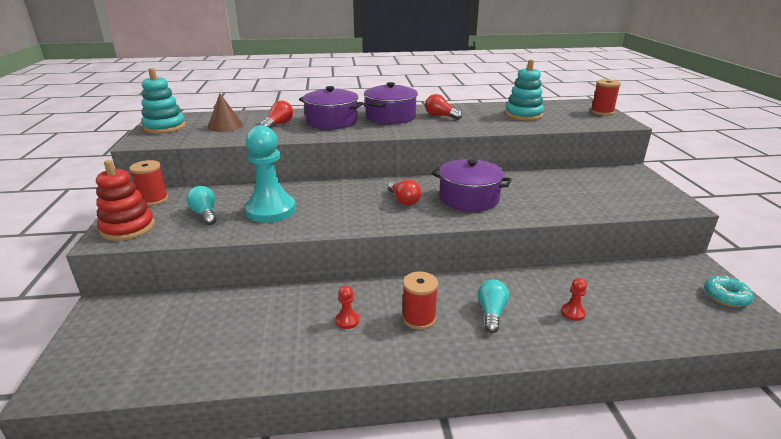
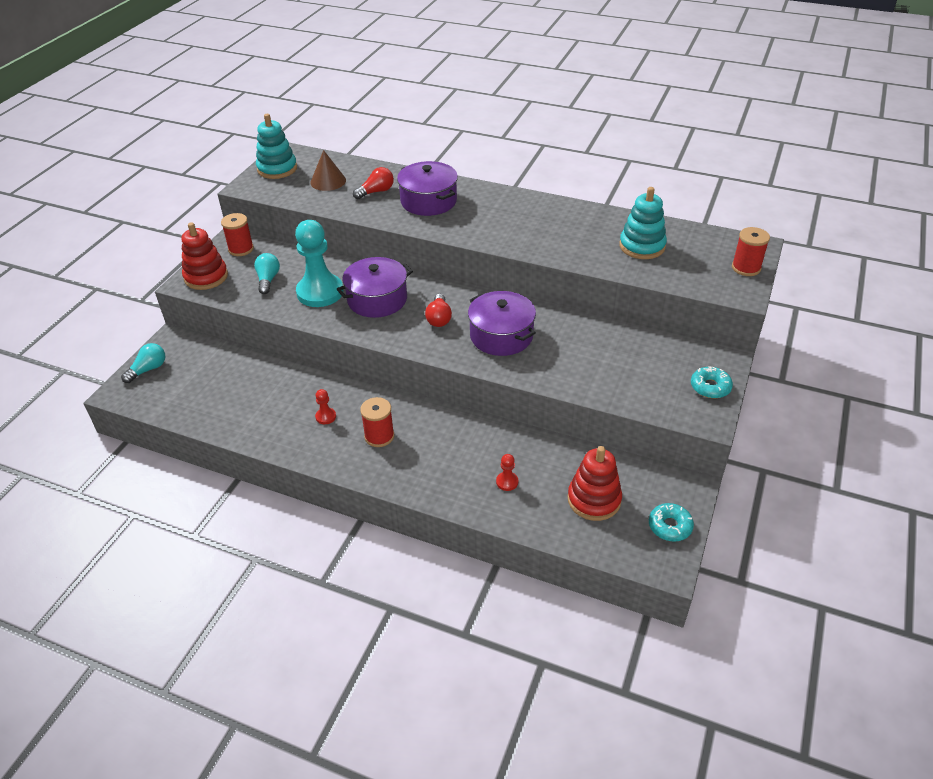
camera: 30 degrees right, 15 degrees up
(390, 117) = (493, 209): purple pot -> purple pot (377, 299)
(440, 116) = (547, 222): red light bulb -> none
(491, 313) = (439, 455): turquoise light bulb -> turquoise light bulb (148, 369)
(652, 188) = (710, 387): none -> turquoise donut
(652, 299) = (594, 500): none -> red stacking toy

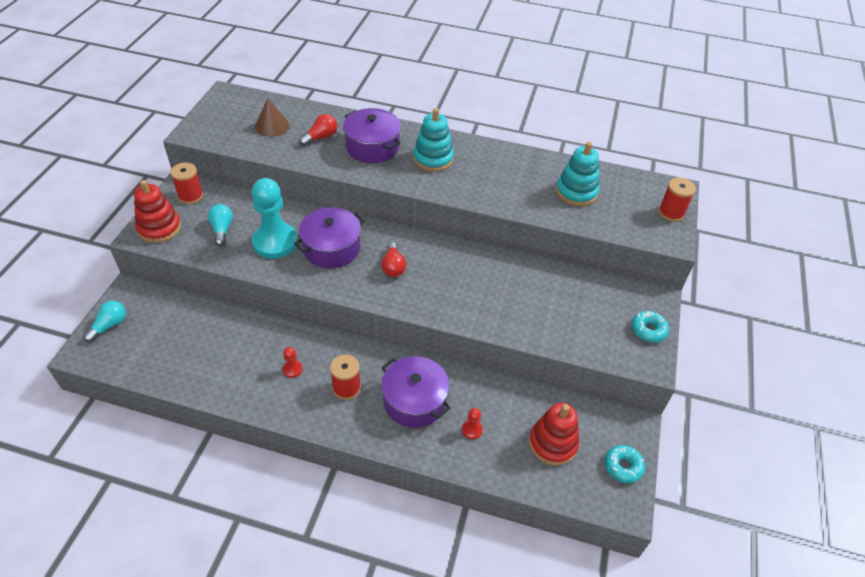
camera: 10 degrees left, 5 degrees up
(277, 169) = (220, 113): turquoise stacking toy -> turquoise stacking toy (433, 159)
(501, 336) = (453, 283): purple pot -> purple pot (414, 401)

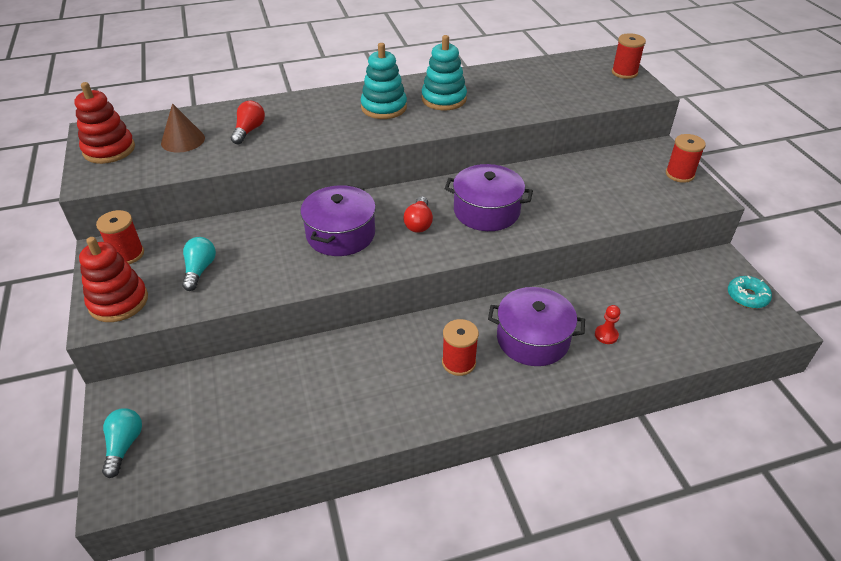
camera: 30 degrees left, 5 degrees down
(222, 230) = (200, 270): turquoise light bulb -> turquoise light bulb turned 45 degrees clockwise
(275, 242) = (274, 255): turquoise pawn -> none
(292, 369) = (387, 375): red pawn -> none
(372, 147) = (313, 119): purple pot -> purple pot (486, 211)
(393, 267) = (419, 223): red light bulb -> red light bulb turned 45 degrees clockwise
(552, 443) = (679, 309): red stacking toy -> red stacking toy (109, 150)
(576, 192) = (536, 86): turquoise stacking toy -> turquoise stacking toy (444, 99)
(648, 330) = (679, 174): turquoise donut -> red spool

